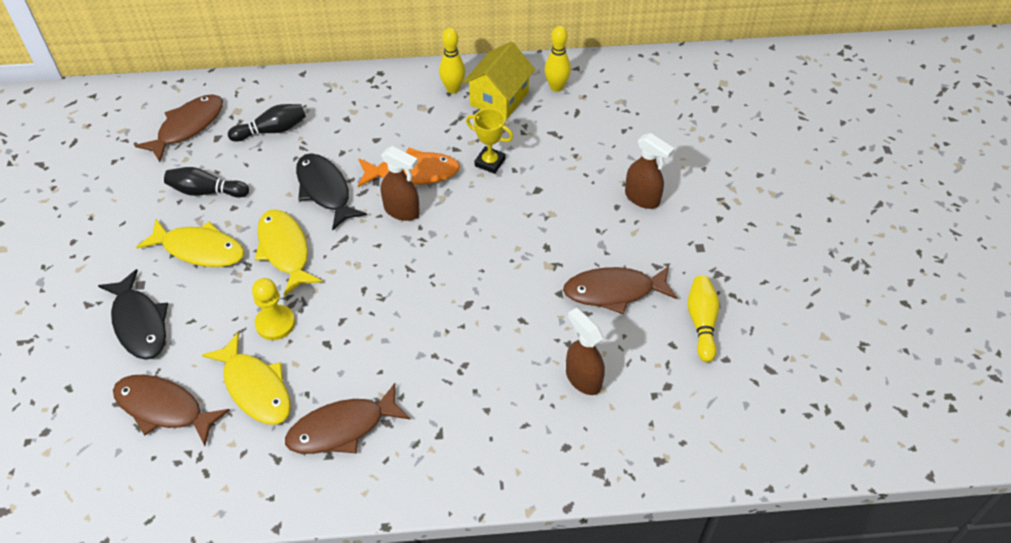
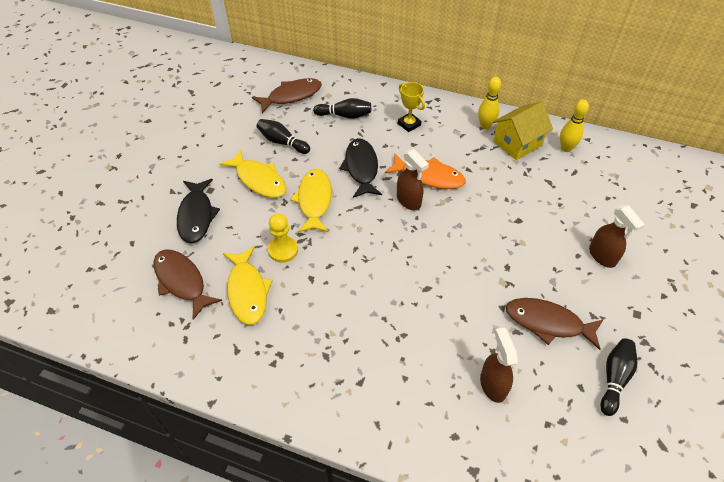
camera: 25 degrees right, 0 degrees up
(342, 428) = (292, 346): brown fish -> none
(490, 162) = (490, 187): yellow trophy -> yellow trophy (409, 124)
(701, 323) = (614, 378): yellow bowling pin -> black bowling pin

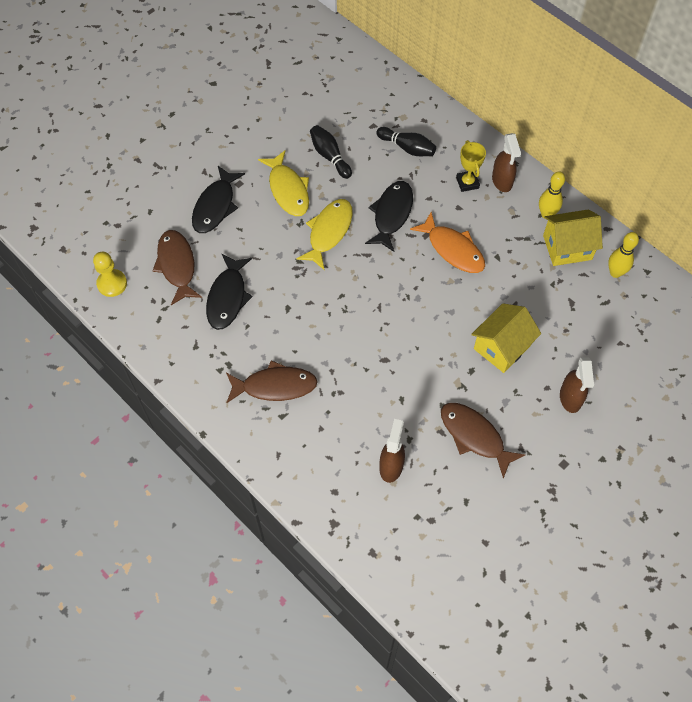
camera: 25 degrees right, 10 degrees up
(247, 291) = (227, 297): yellow fish -> black fish
(283, 250) = (276, 271): yellow pawn -> yellow pawn (112, 284)
(291, 96) = (365, 104): brown fish -> brown fish (275, 386)
(409, 201) = (418, 268): brown spray bottle -> brown spray bottle (502, 181)
(519, 237) = (502, 347): none -> yellow house
(614, 378) = (500, 507): black bowling pin -> none

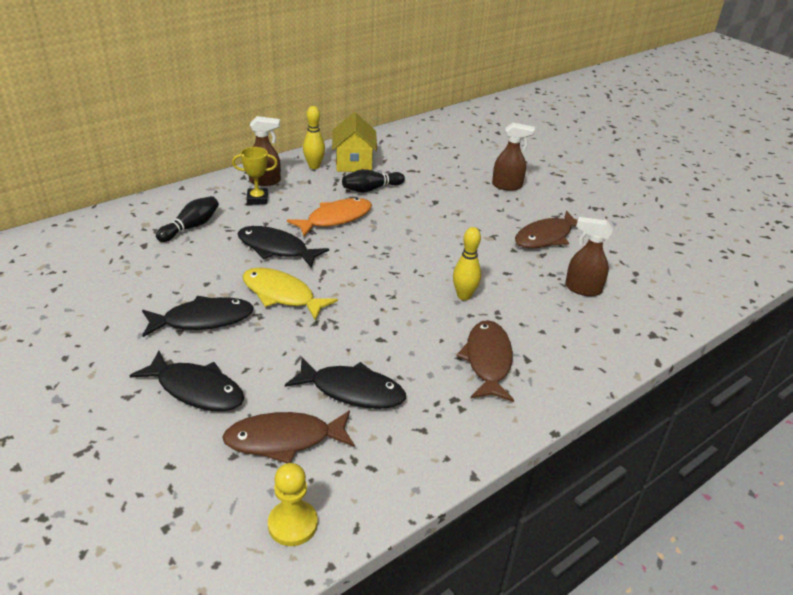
camera: 85 degrees left, 25 degrees down
(288, 190) = (203, 320): yellow fish -> black fish
(330, 156) = (170, 281): black bowling pin -> black bowling pin (371, 189)
(502, 347) = (453, 209): yellow house -> none
(615, 272) = (386, 147): yellow bowling pin -> yellow bowling pin (464, 296)

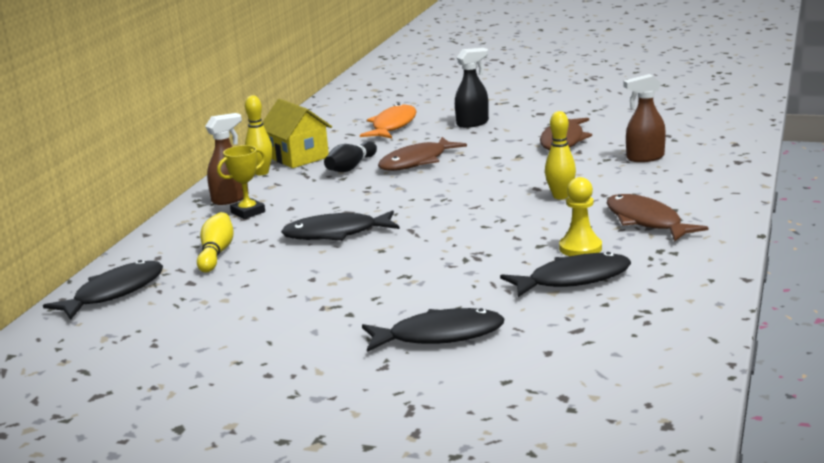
camera: 30 degrees left, 15 degrees down
(191, 227) = (216, 253): black bowling pin -> yellow bowling pin
(203, 320) = (357, 299): black fish -> black fish (114, 293)
(282, 295) = (401, 256): yellow fish -> none
(284, 440) = (572, 326): brown fish -> brown fish (417, 162)
(292, 524) = (665, 359): yellow pawn -> yellow pawn (580, 248)
(335, 219) = (355, 196): orange fish -> orange fish (392, 126)
(507, 186) = (473, 123): brown spray bottle -> black spray bottle

